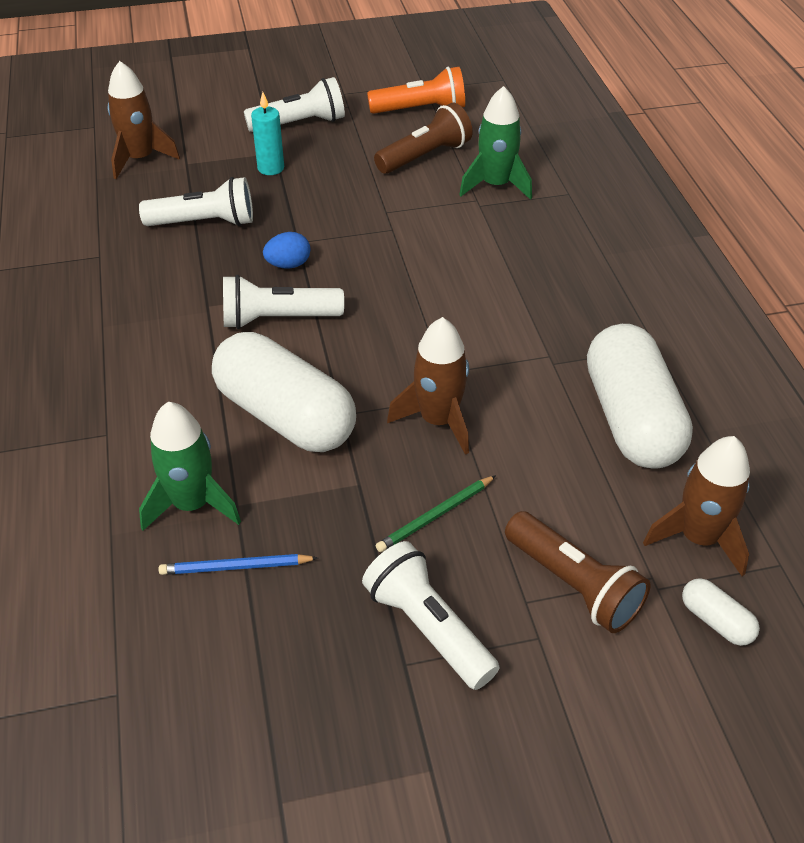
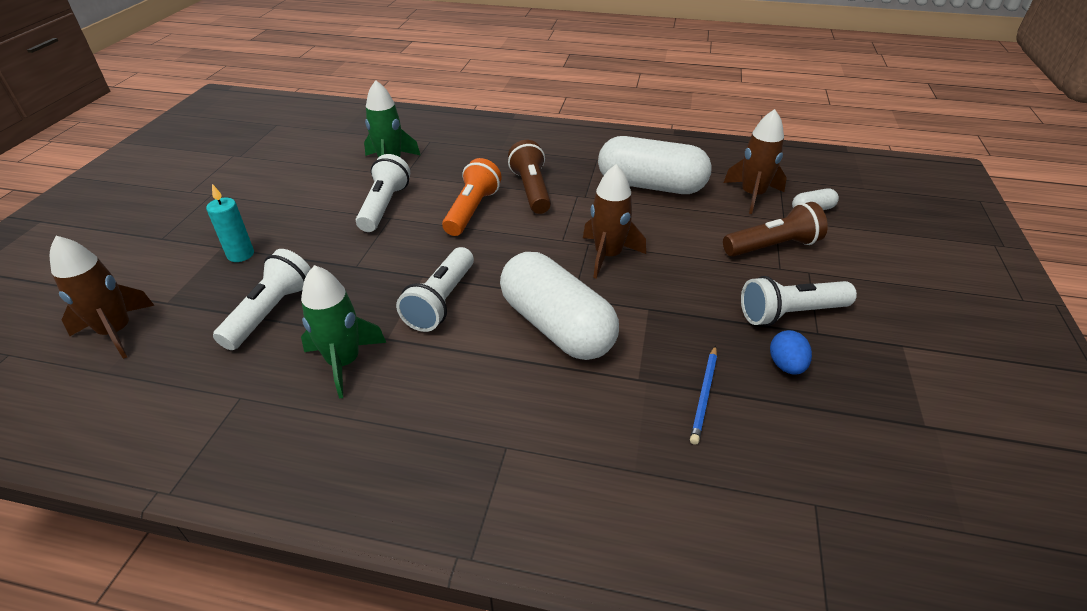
camera: 65 degrees left, 5 degrees down
(192, 504) = (625, 405): green rocket -> green rocket (344, 362)
(285, 416) = (557, 326): white capsule -> white capsule turned 75 degrees clockwise
(288, 265) = (380, 278): blue egg -> blue egg (786, 365)
(300, 124) = (200, 223): white flashlight -> white flashlight (384, 206)
(420, 110) = (264, 165): orange flashlight -> orange flashlight (472, 210)
(425, 156) = (322, 179): brown flashlight -> brown flashlight (531, 190)
(435, 516) = (695, 282): green pencil -> none

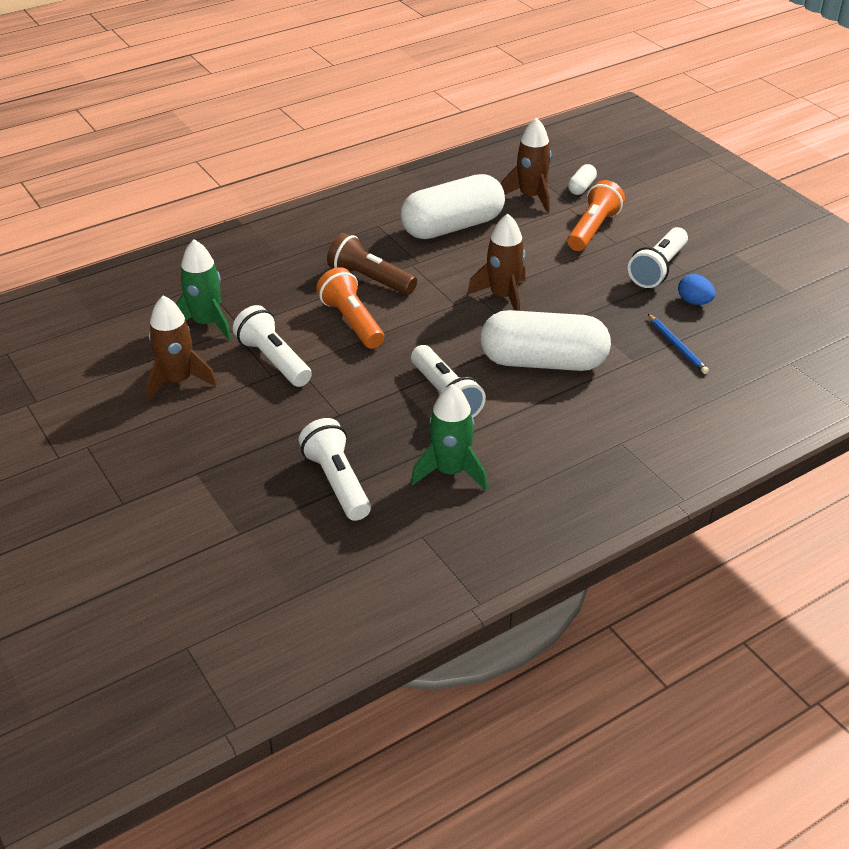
camera: 45 degrees left, 0 degrees up
(116, 332) = (243, 574): brown rocket -> brown rocket (178, 381)
(240, 254) = (227, 467): turquoise candle -> none
(772, 246) = (593, 229): brown flashlight -> orange flashlight

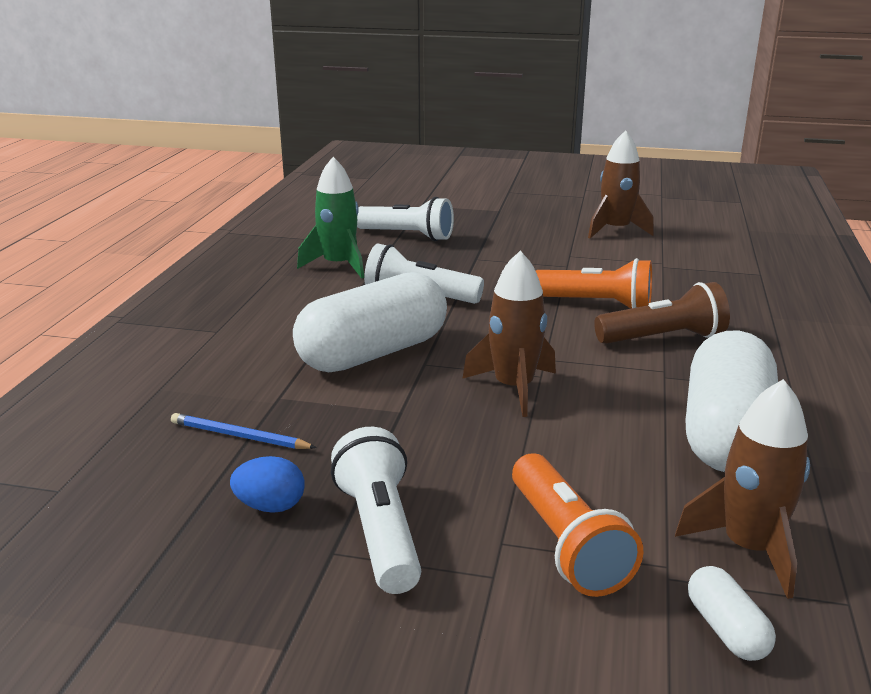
camera: 135 degrees right, 15 degrees down
(206, 323) = (688, 257): green rocket -> none
(274, 360) = (588, 261): white flashlight -> none

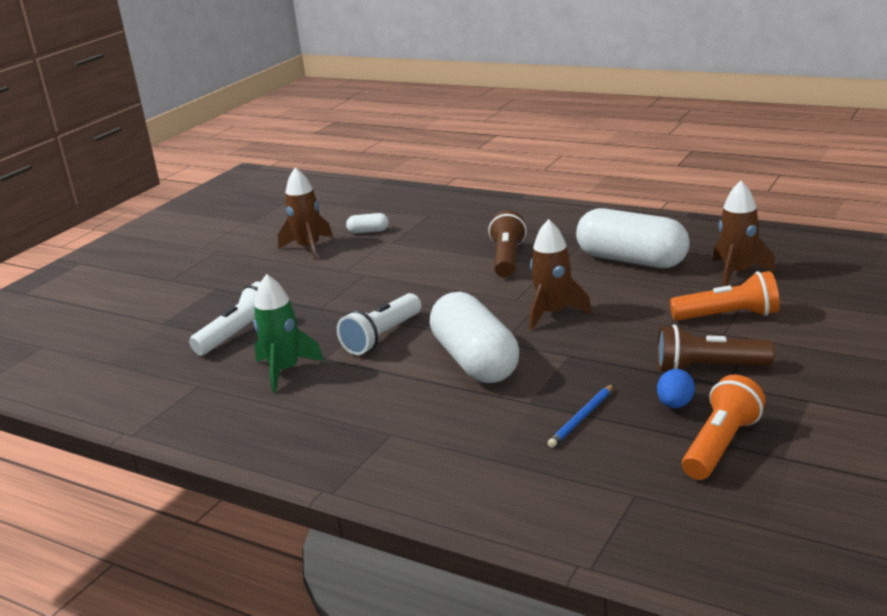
camera: 70 degrees left, 0 degrees up
(380, 531) = (708, 368): white flashlight -> brown flashlight
(596, 304) = (442, 272): orange flashlight -> orange flashlight (721, 445)
(726, 629) = (796, 288): white capsule -> white capsule (368, 231)

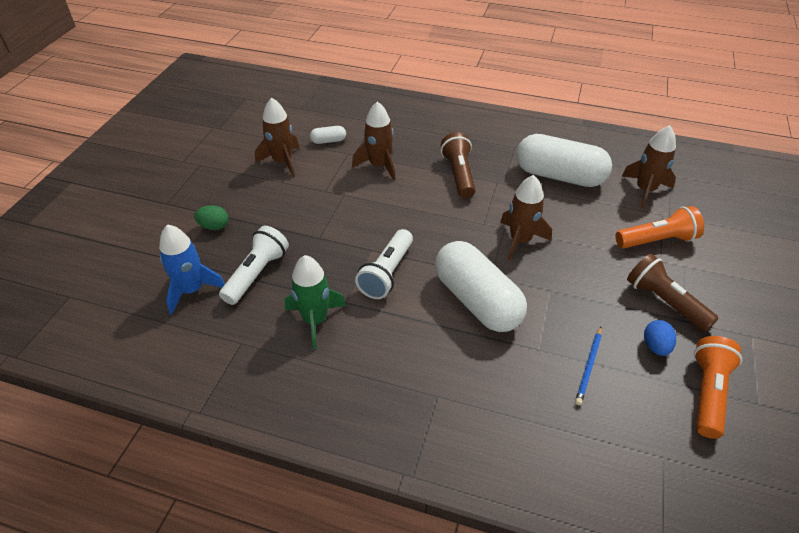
camera: 15 degrees left, 20 degrees up
(166, 345) = (192, 290): none -> blue rocket
(211, 298) = (214, 226): none -> green egg
(416, 251) = (379, 165): none -> brown rocket
(708, 368) = (664, 302): brown flashlight -> brown flashlight turned 60 degrees clockwise

